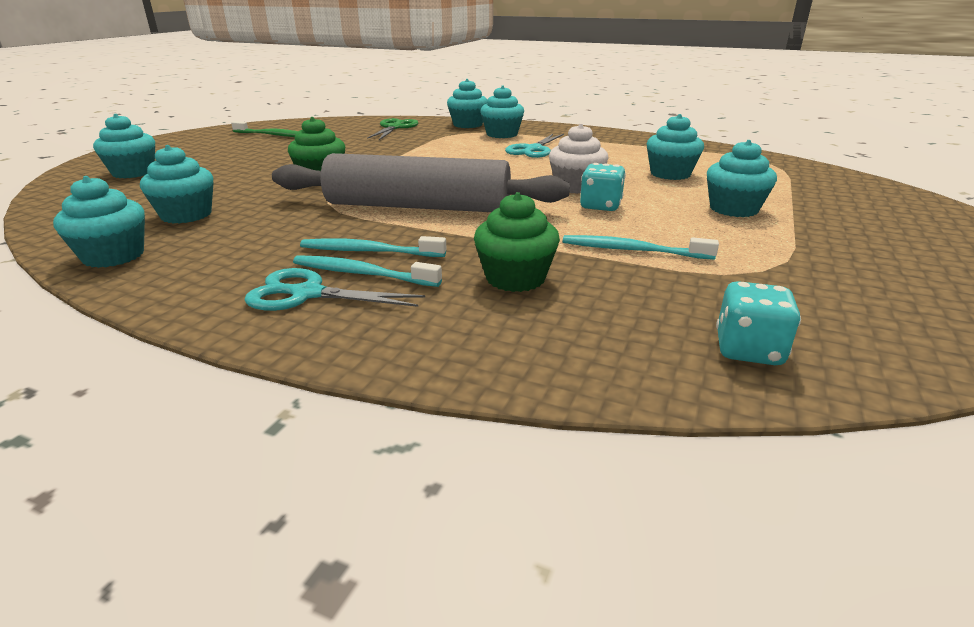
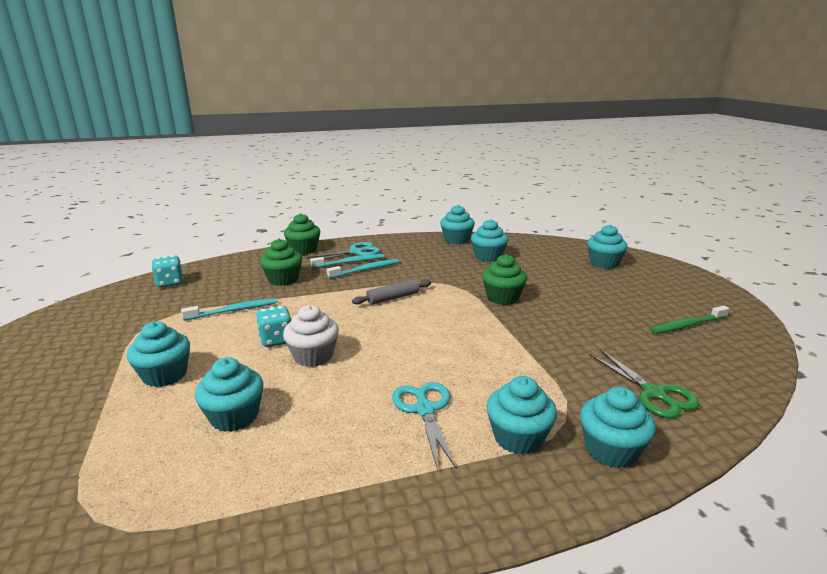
camera: 140 degrees right, 5 degrees down
(382, 345) = (303, 250): none -> green cupcake
(418, 207) = (393, 298): grey rolling pin -> grey rolling pin, size x0.43

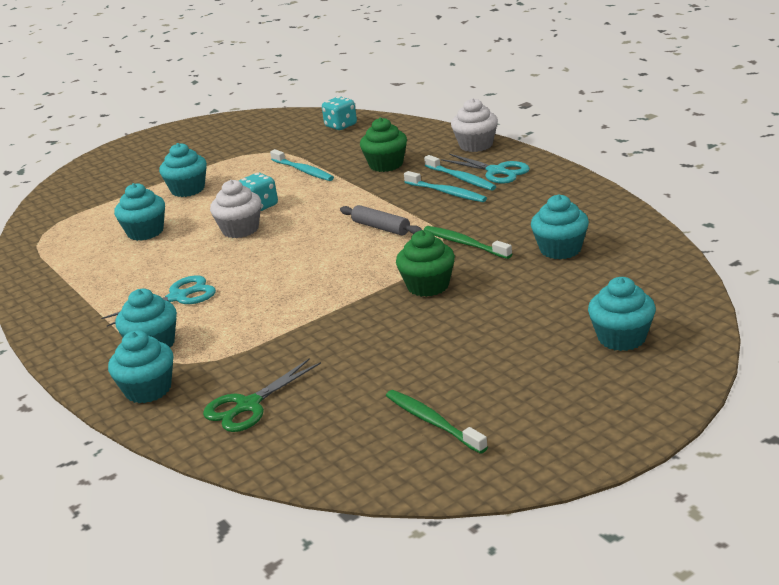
camera: 75 degrees right, 5 degrees up
(303, 250) = (476, 145): green cupcake -> white cupcake
(451, 277) = (464, 243): none -> green toothbrush
(456, 240) = (608, 214): turquoise cupcake -> none

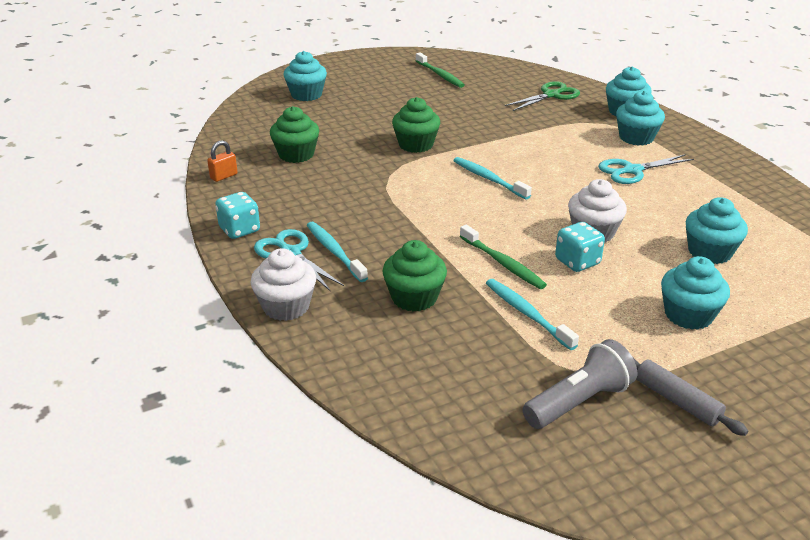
camera: 175 degrees left, 5 degrees up
(275, 141) = (578, 402): none -> grey flashlight
(341, 126) = (466, 416): turquoise dice -> turquoise dice (239, 230)
(381, 228) = (441, 205): grey rolling pin -> grey rolling pin (676, 400)
(446, 193) = (360, 235): turquoise toothbrush -> turquoise toothbrush (489, 179)
(464, 243) = (370, 174): green toothbrush -> green toothbrush (503, 263)
(560, 249) = (296, 155): turquoise cupcake -> green cupcake
(616, 214) = (224, 176): none -> orange padlock

